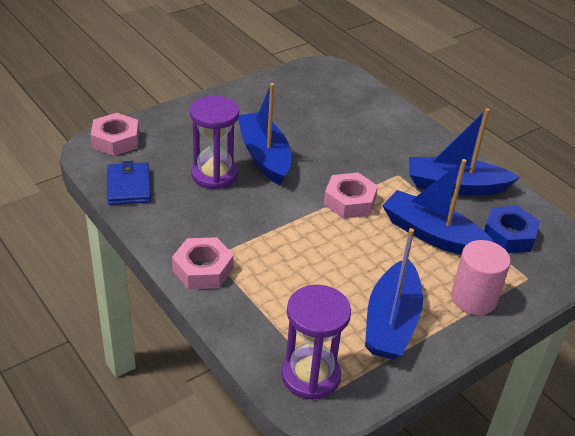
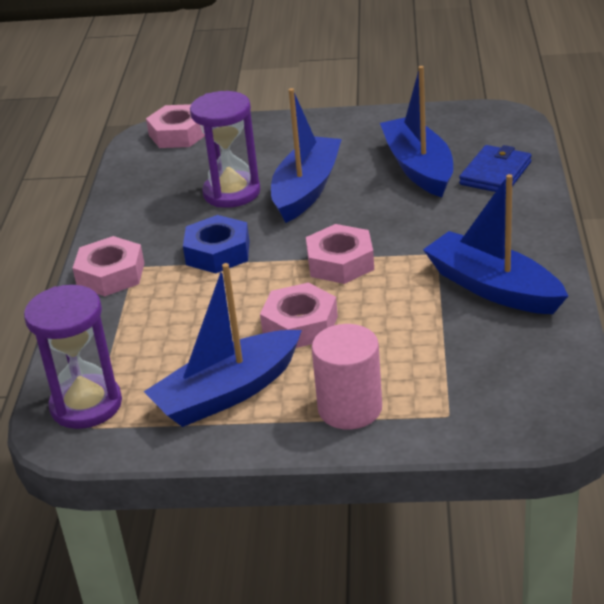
camera: 45 degrees right, 5 degrees down
(128, 186) = (138, 179): blue wallet -> blue wallet (495, 173)
(377, 255) = (300, 325): none -> pink nut
(433, 235) = (391, 328): blue boat -> blue boat (418, 168)
(509, 235) = (488, 362): blue nut -> blue nut (218, 252)

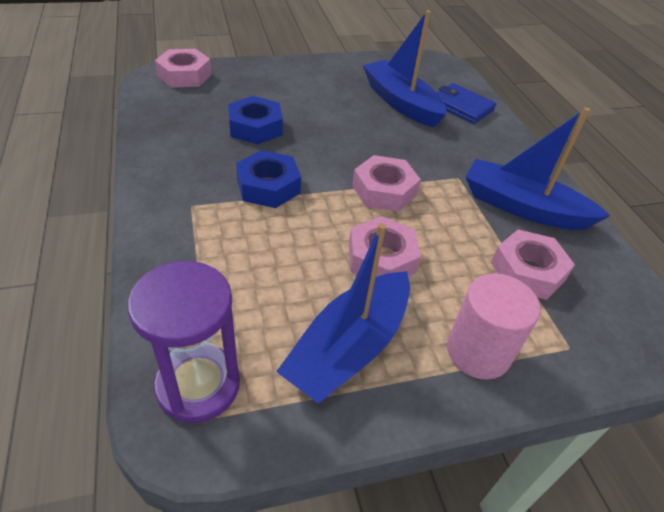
camera: 25 degrees left, 10 degrees up
(110, 275) = (170, 216): pink nut -> pink nut (527, 271)
(231, 193) = (255, 127): purple hourglass -> blue nut
(306, 189) = (320, 123): blue boat -> none
(495, 173) = (461, 106): blue wallet -> blue wallet turned 60 degrees counterclockwise

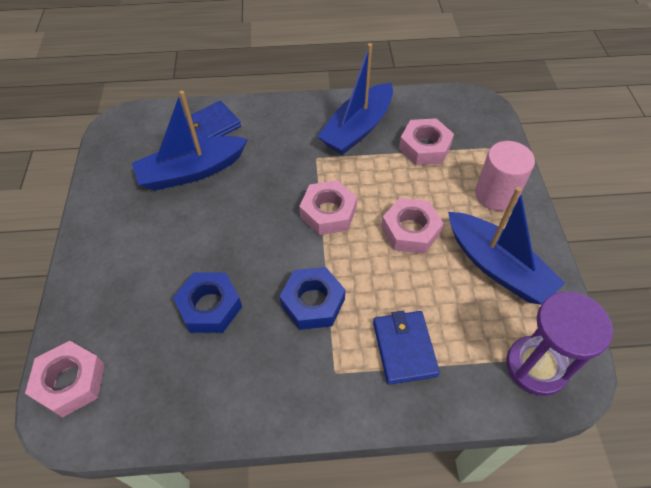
camera: 75 degrees left, 10 degrees up
(220, 255) = (404, 348): none -> blue wallet

